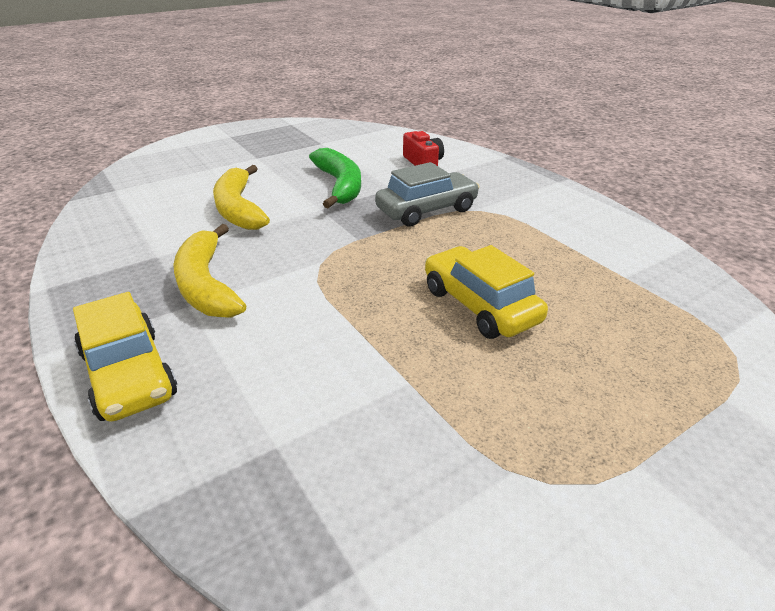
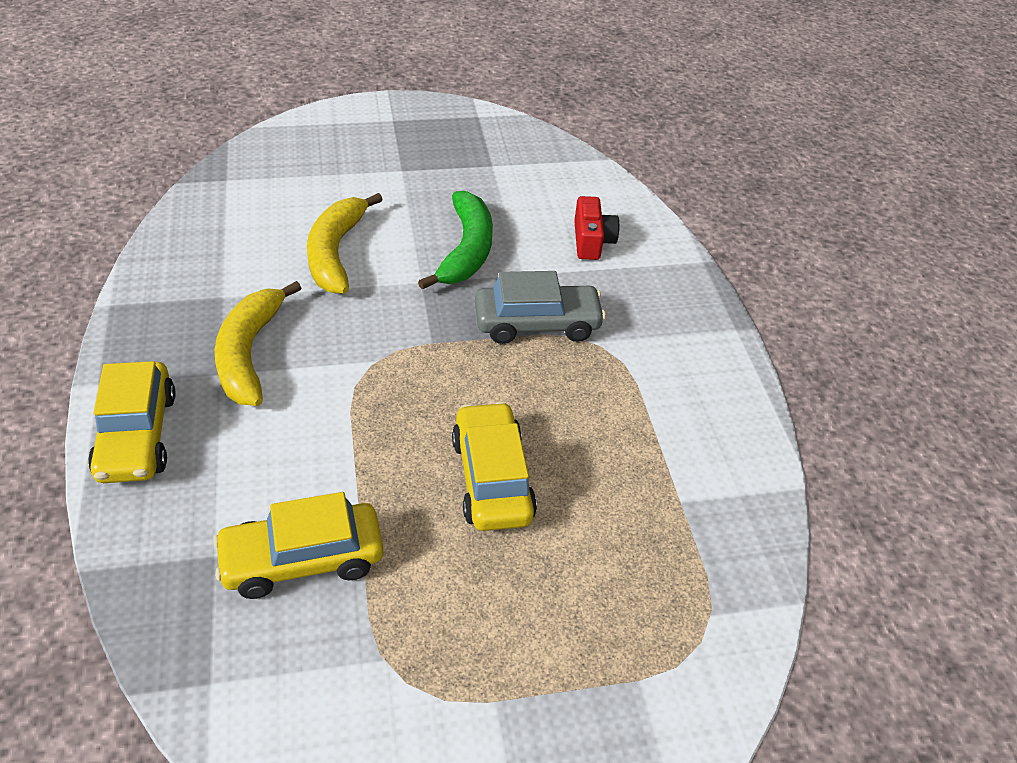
camera: 20 degrees right, 10 degrees up
(368, 417) = (302, 560): none -> yellow car

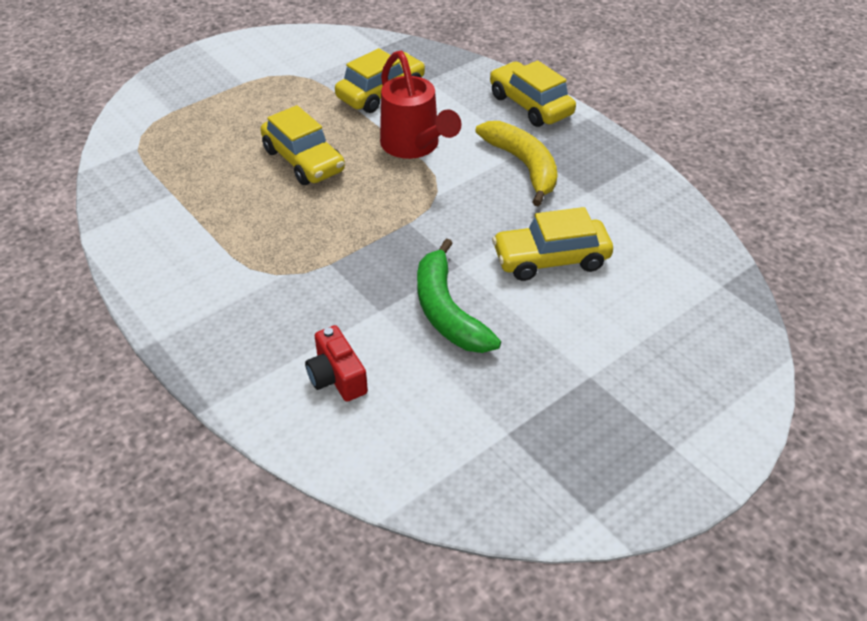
camera: 155 degrees right, 0 degrees up
(335, 252) = (551, 259): yellow banana -> yellow car
(342, 436) = (414, 147): none -> red watering can
(537, 324) = (338, 270): grey car -> none

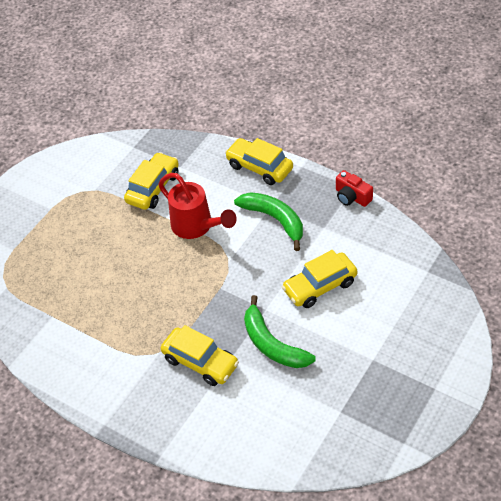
camera: 15 degrees left, 5 degrees up
(303, 160) = (128, 261): yellow car -> yellow car (200, 362)
(336, 377) = (226, 411): red camera -> red camera (352, 197)
(523, 166) = (275, 220): yellow banana -> green banana

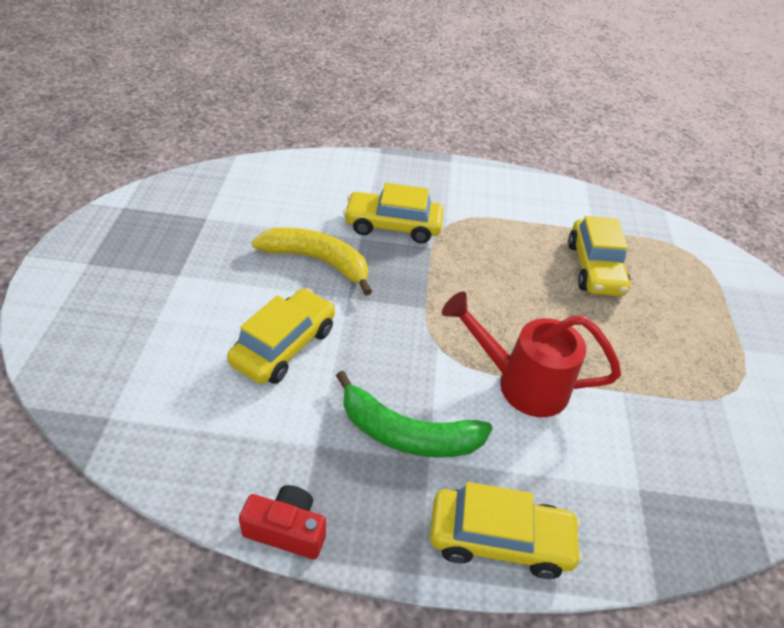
camera: 145 degrees right, 5 degrees down
(153, 188) = (642, 430): yellow car -> yellow car (594, 268)
(272, 344) = (318, 261): green banana -> yellow banana

